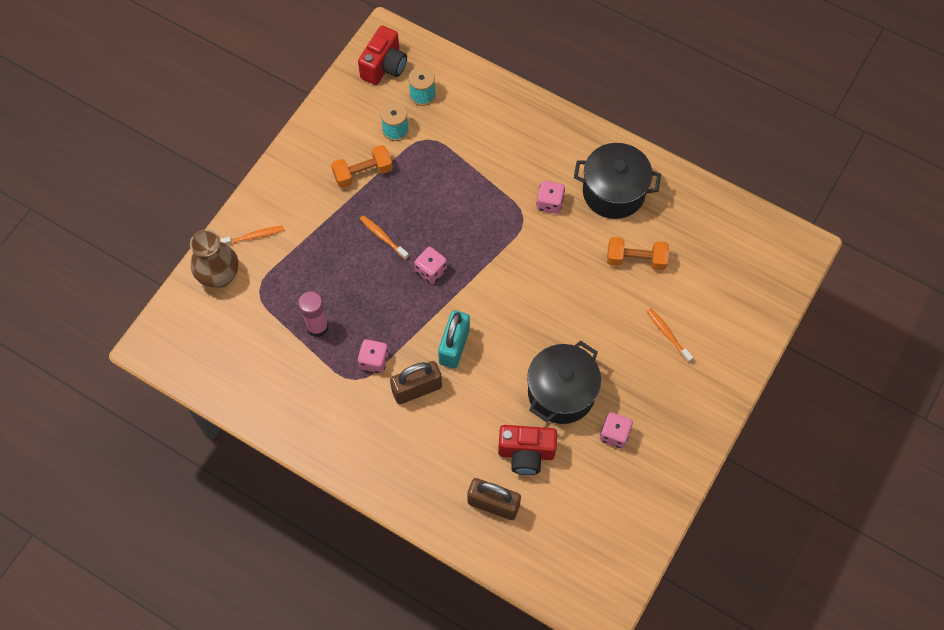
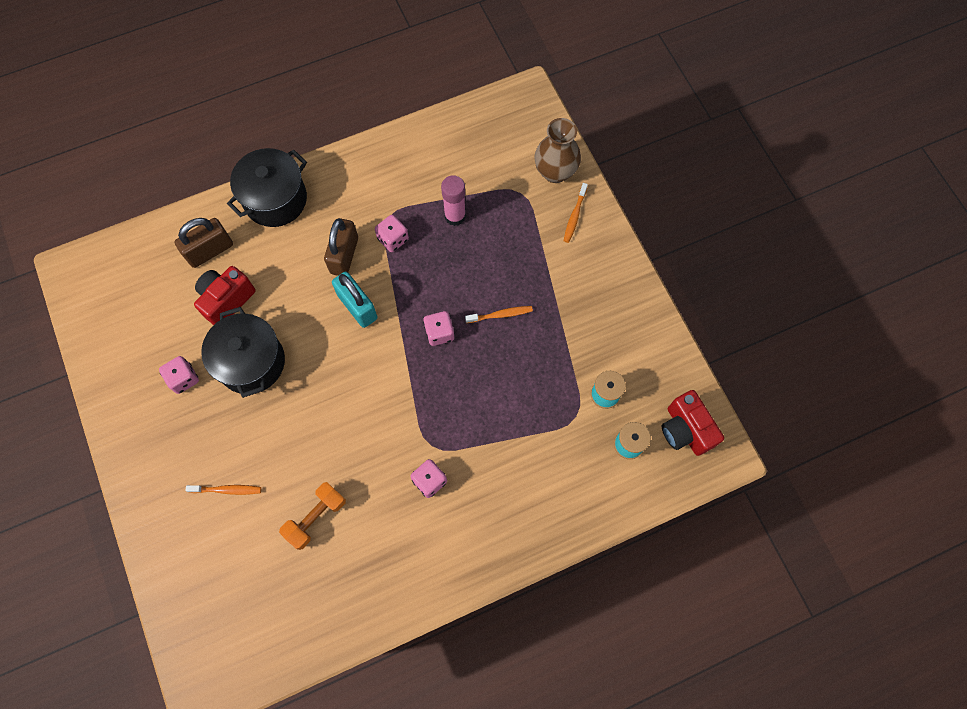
camera: 125 degrees right, 5 degrees up
(363, 173) = (577, 338): orange dumbbell -> none
(613, 192) = (397, 550): black pot -> black pot (275, 199)

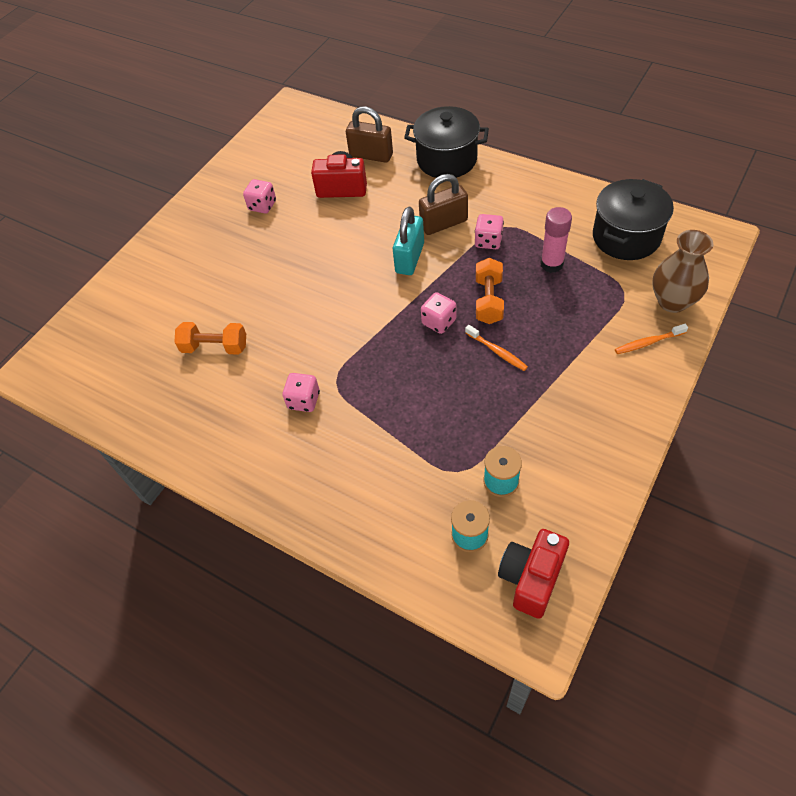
camera: 60 degrees right, 15 degrees down
(226, 490) = (197, 282): orange toothbrush -> none
(251, 362) = (307, 231): black pot -> black pot (626, 237)
(450, 284) = (488, 300): none -> orange dumbbell

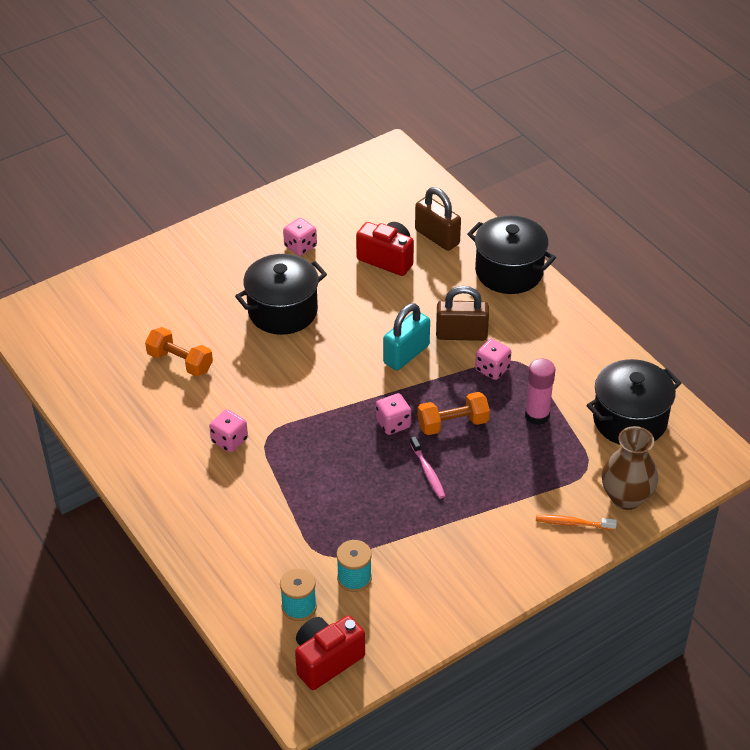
camera: 20 degrees right, 10 degrees down
(281, 265) = (282, 311): none -> black pot
(488, 300) = (453, 424): orange dumbbell -> orange dumbbell turned 45 degrees clockwise
(497, 351) = (427, 471): orange toothbrush -> pink toothbrush

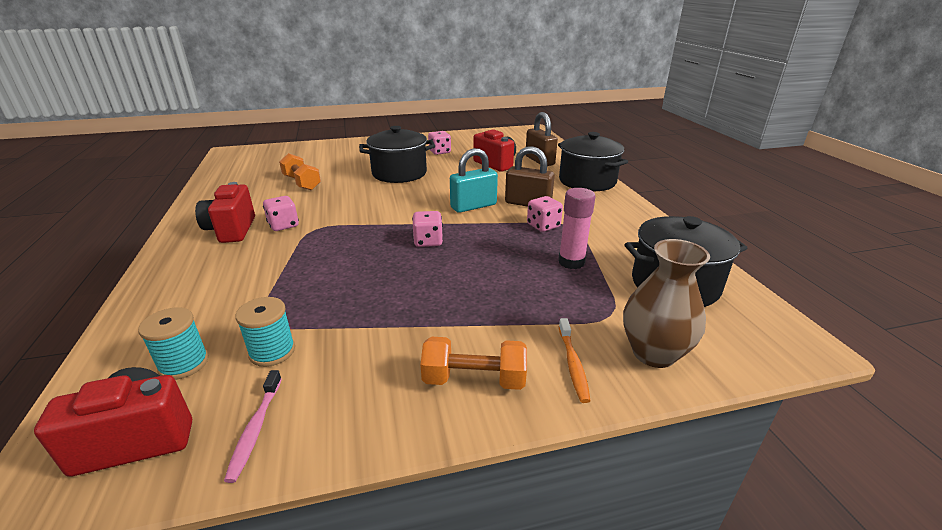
camera: 20 degrees right, 15 degrees down
(182, 463) = (231, 230): none -> red camera
(427, 471) = (432, 279): pink toothbrush -> pink toothbrush (256, 428)
(453, 424) = (483, 252): orange dumbbell -> orange dumbbell (474, 380)
(573, 523) = (573, 364): orange toothbrush -> orange toothbrush turned 120 degrees counterclockwise

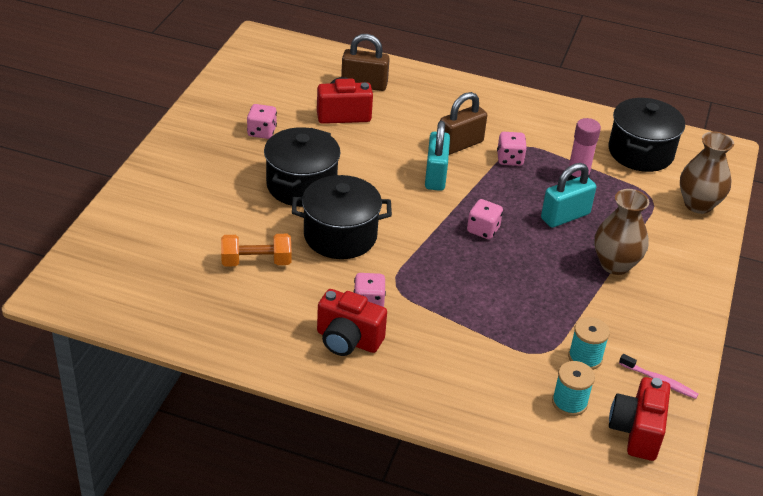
camera: 60 degrees left, 10 degrees up
(458, 324) = (615, 264): none -> brown vase
(474, 380) = (674, 282): orange dumbbell -> none
(500, 273) = (565, 216): none -> turquoise padlock
(573, 364) = (686, 238): orange toothbrush -> none
(587, 181) = (445, 88): black pot -> black pot (340, 236)

